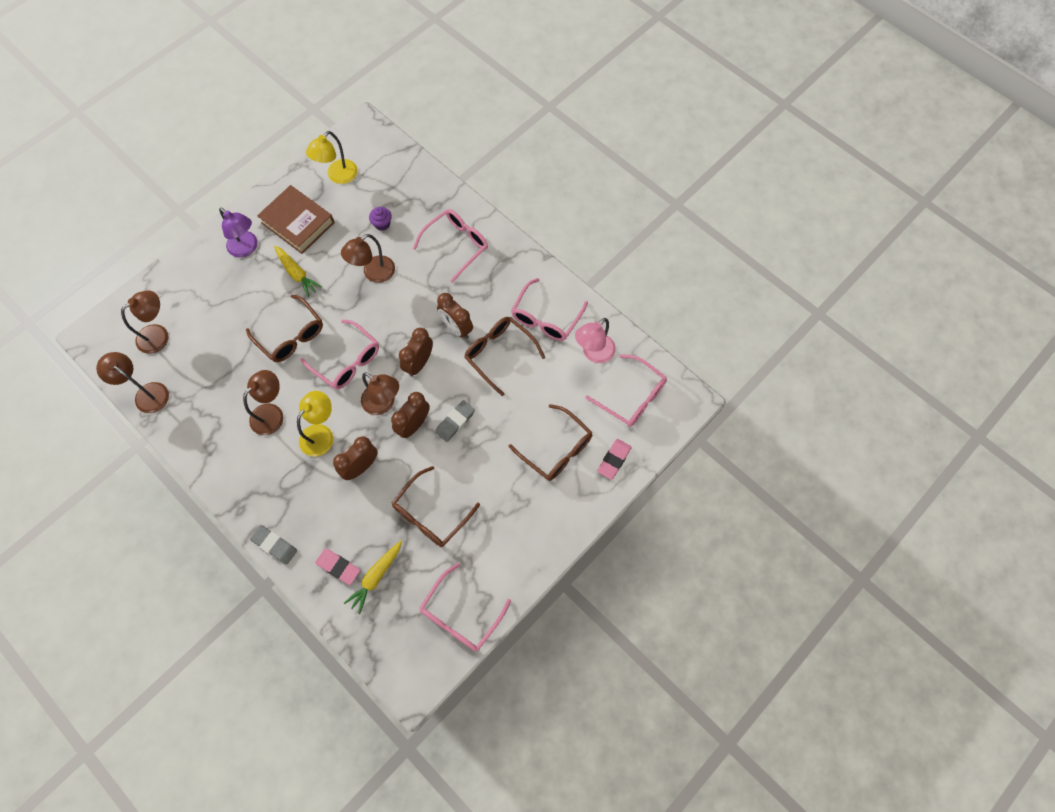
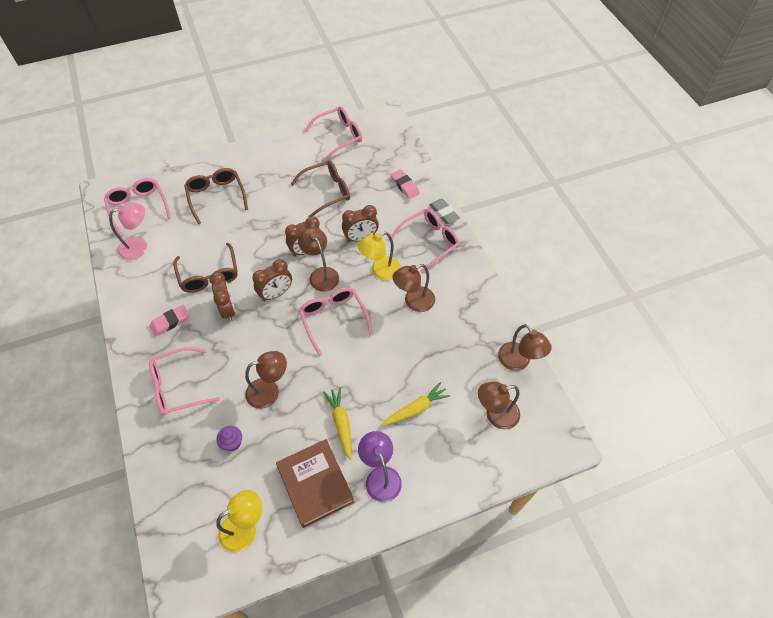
camera: 155 degrees left, 10 degrees down
(290, 335) = (372, 363): brown glasses -> none
(376, 577) = (382, 172): yellow carrot -> yellow carrot (416, 409)
(455, 422) = (275, 240): grey eraser -> none
(546, 317) = (152, 288): pink glasses -> pink glasses (429, 242)
(614, 460) = (184, 176): pink eraser -> pink eraser (170, 322)

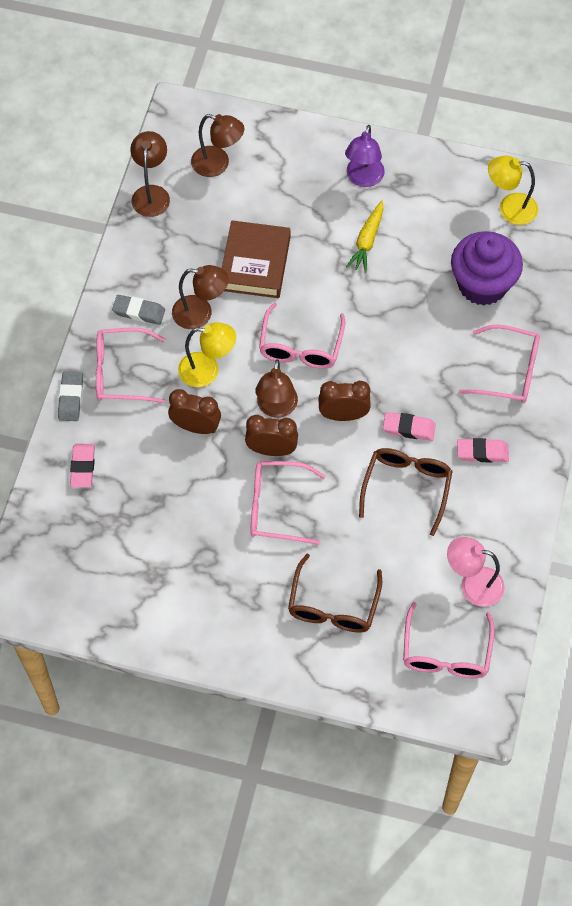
camera: 145 degrees left, 5 degrees up
(228, 309) = (409, 428): brown clock -> pink eraser
(232, 442) = (482, 285): purple cupcake -> purple cupcake, size x2.46
(269, 391) = (417, 311): brown lamp -> none
(315, 484) = (426, 206): brown book -> brown book (255, 263)
(326, 192) = (187, 521): brown glasses -> none
(338, 136) = (101, 607): pink glasses -> pink glasses (278, 507)
(416, 409) = (286, 212): yellow carrot -> none
(452, 280) = (139, 312): none -> grey eraser

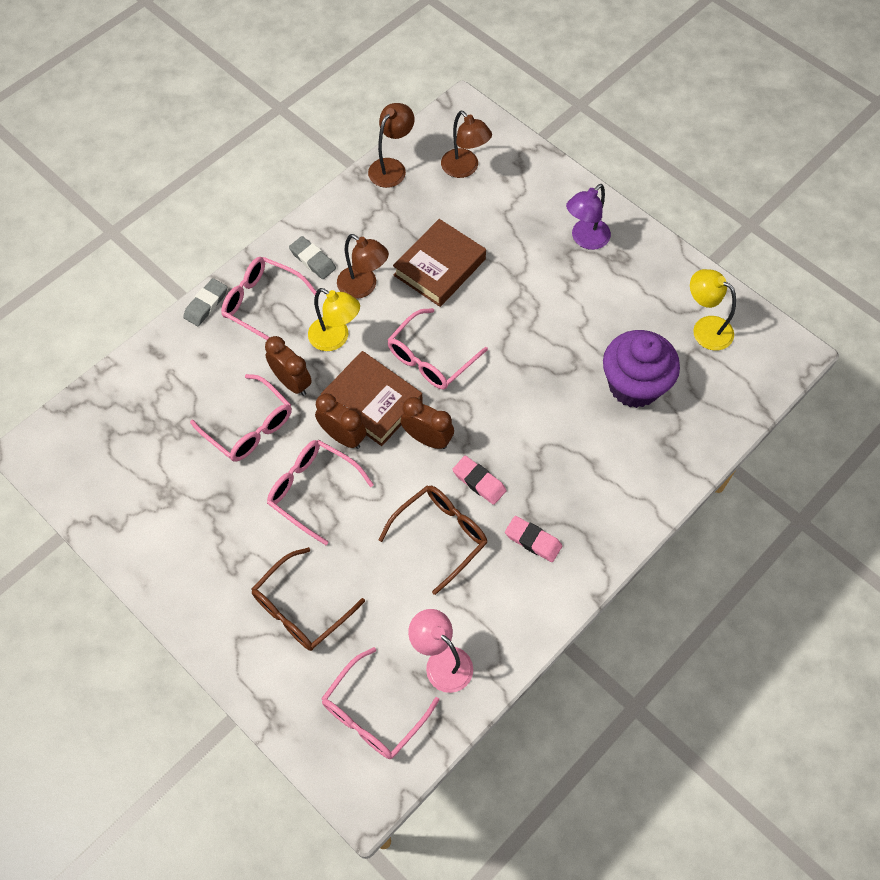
camera: 30 degrees right, 0 degrees up
(83, 467) = (174, 368): pink eraser -> none
(276, 408) = (372, 402): brown lamp -> brown book
(367, 241) = (552, 295): yellow carrot -> none
(507, 371) = (606, 477): pink glasses -> pink glasses (248, 426)

